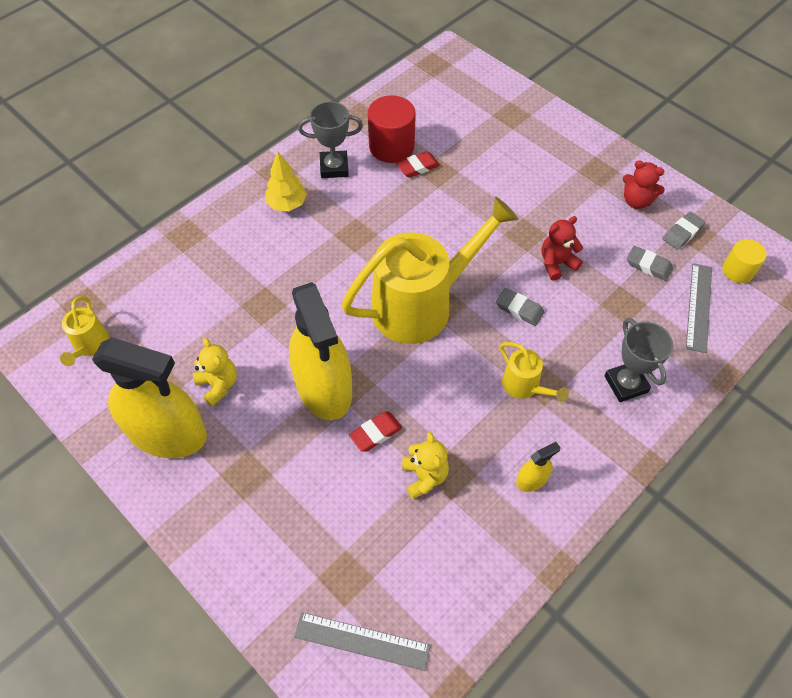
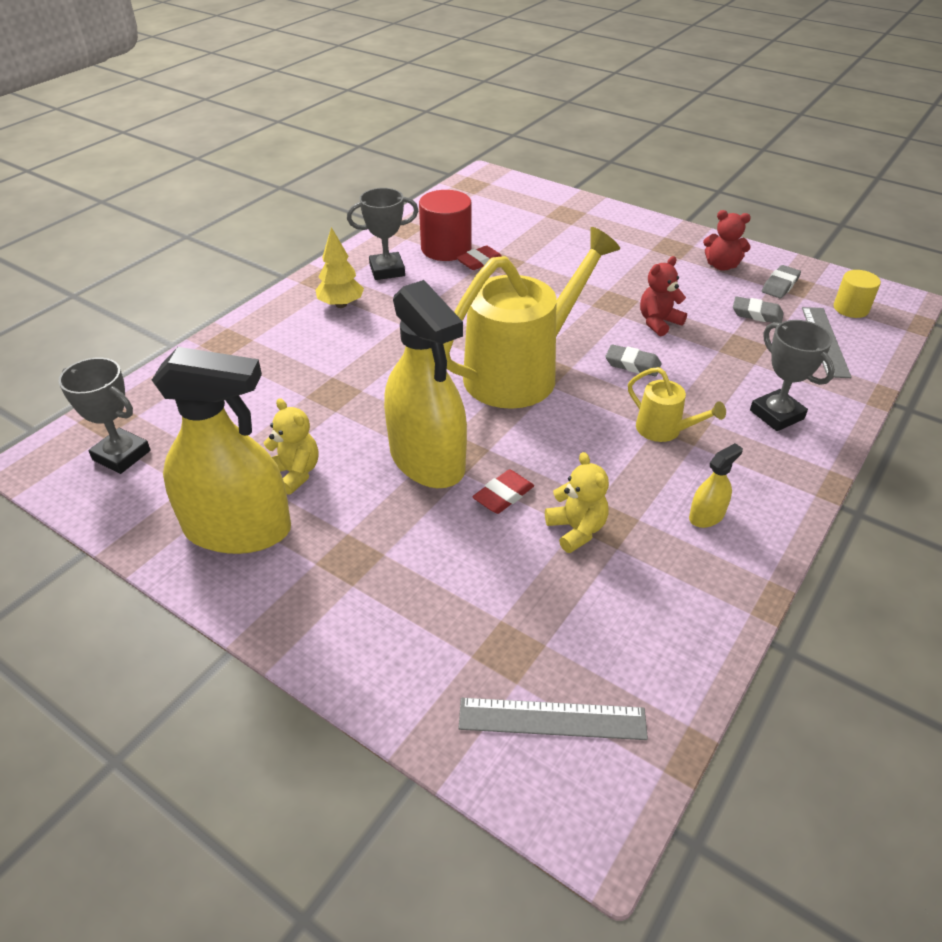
camera: 10 degrees left, 15 degrees down
(90, 346) = (121, 455): yellow watering can -> grey trophy

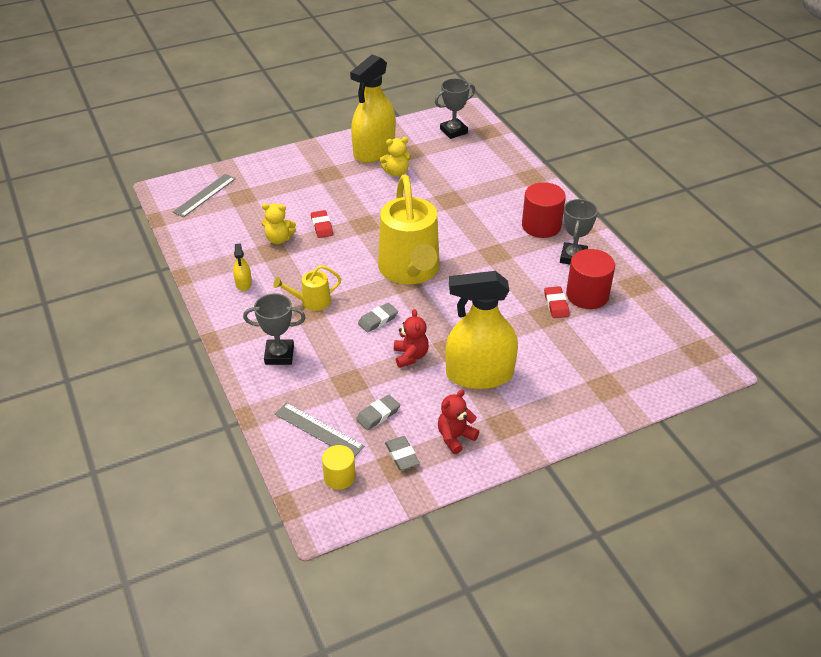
camera: 120 degrees right, 0 degrees up
(341, 305) = (541, 226): yellow tree -> red cylinder
(427, 459) = (369, 212): yellow spray bottle -> yellow spray bottle (479, 374)

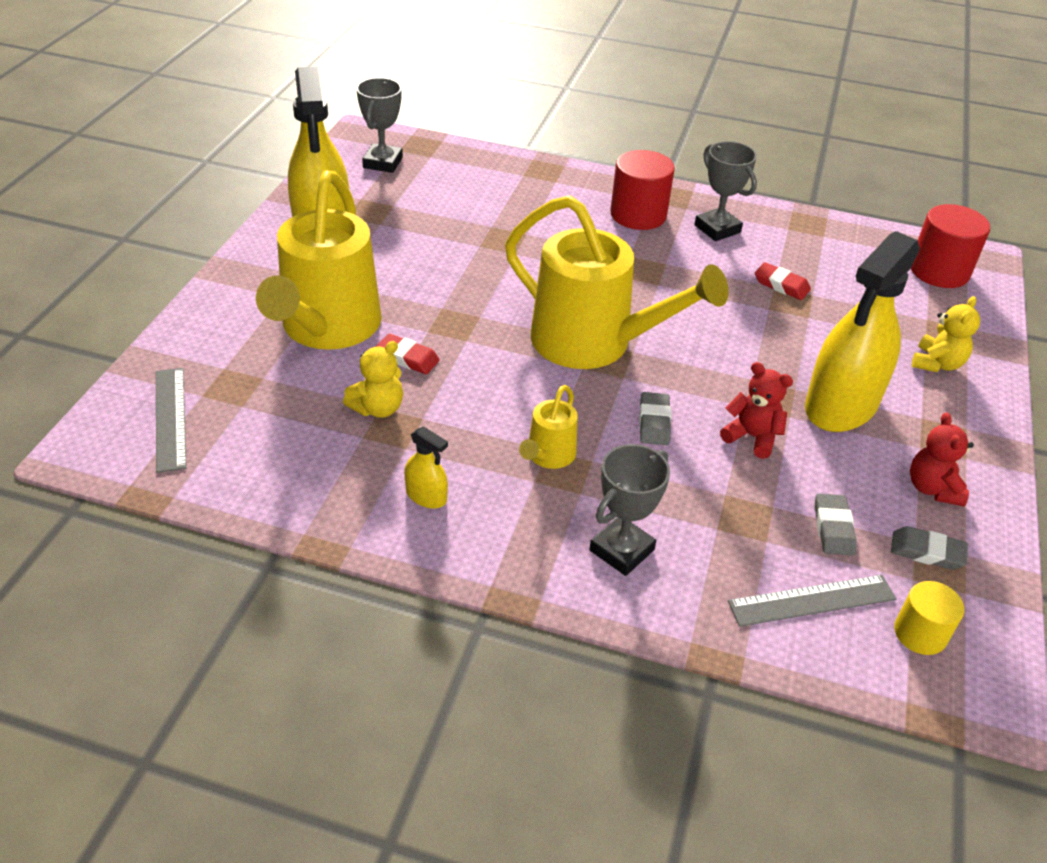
camera: 50 degrees left, 0 degrees up
(310, 195) = (327, 329): none -> yellow watering can
(396, 173) = (393, 243): yellow teddy bear -> yellow teddy bear (937, 363)
(587, 295) = (789, 258): red cylinder -> red cylinder (939, 271)

